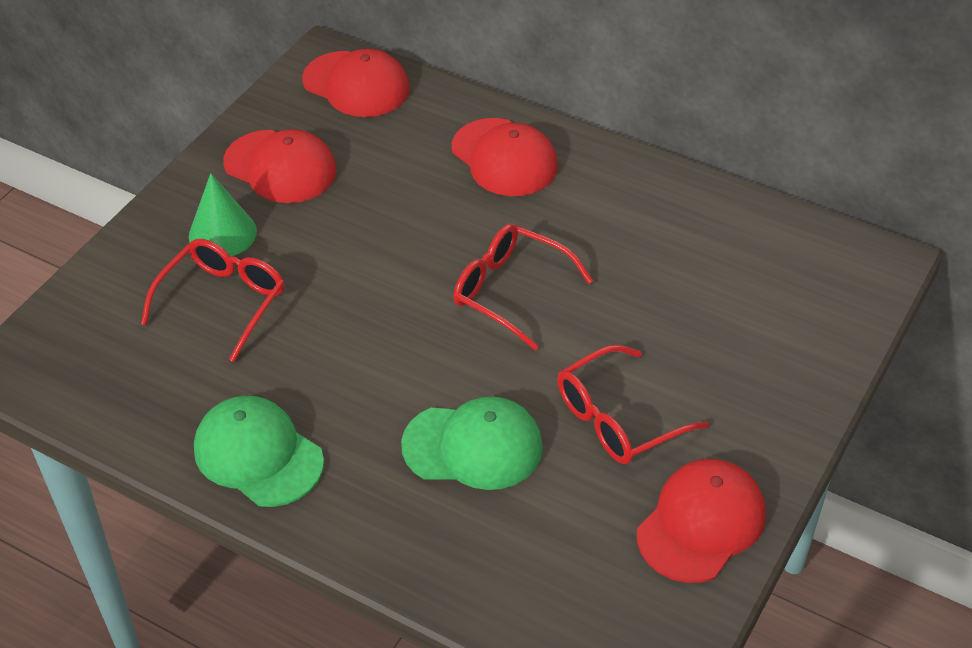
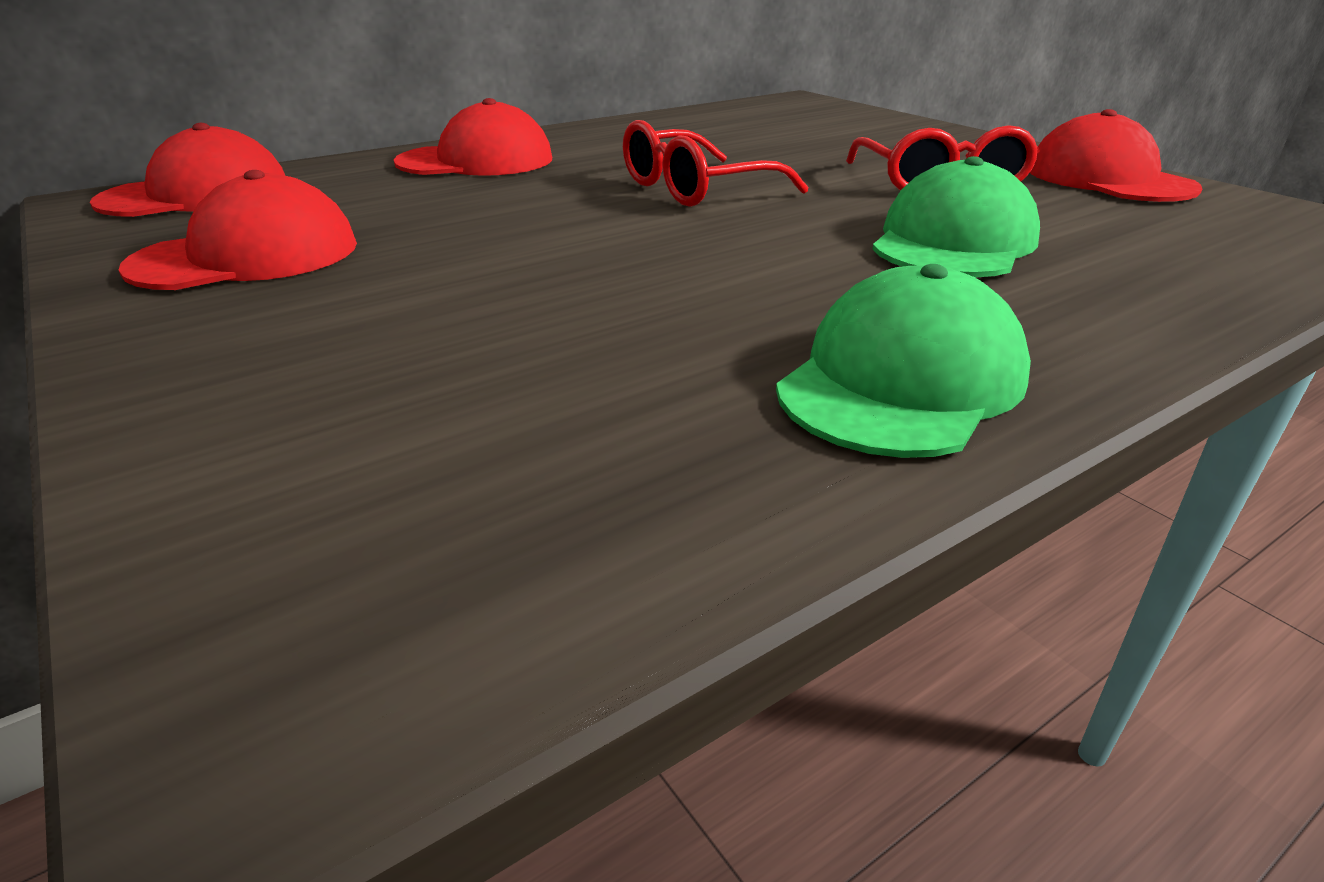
camera: 65 degrees left, 15 degrees down
(222, 233) = (306, 319): green cone -> none
(223, 301) = (474, 346): red glasses -> none
(258, 455) = (902, 381): green cap -> green cap turned 150 degrees clockwise

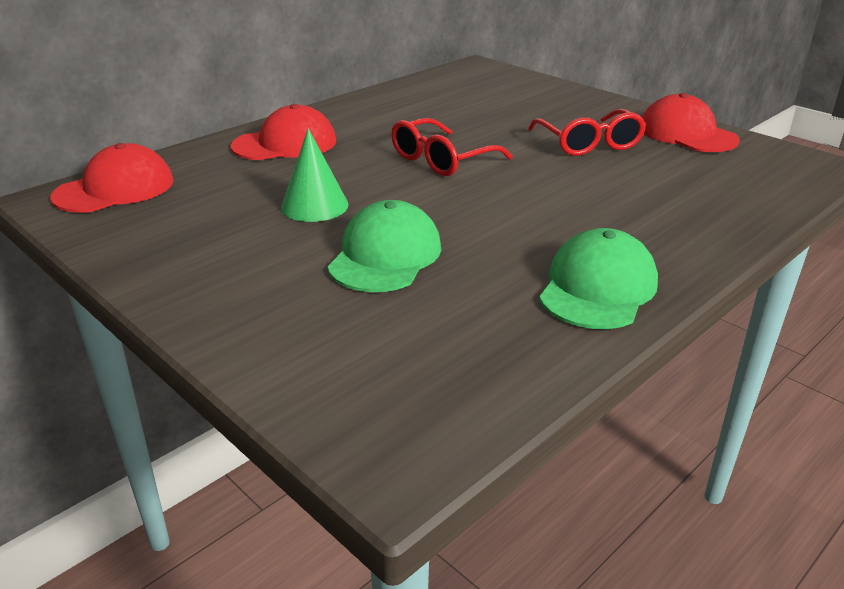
camera: 10 degrees left, 0 degrees up
(247, 256) = (193, 237): red cap -> none
(463, 230) = (314, 206): none -> green cone
(953, 241) = (606, 192): green cap -> green cap (385, 256)

